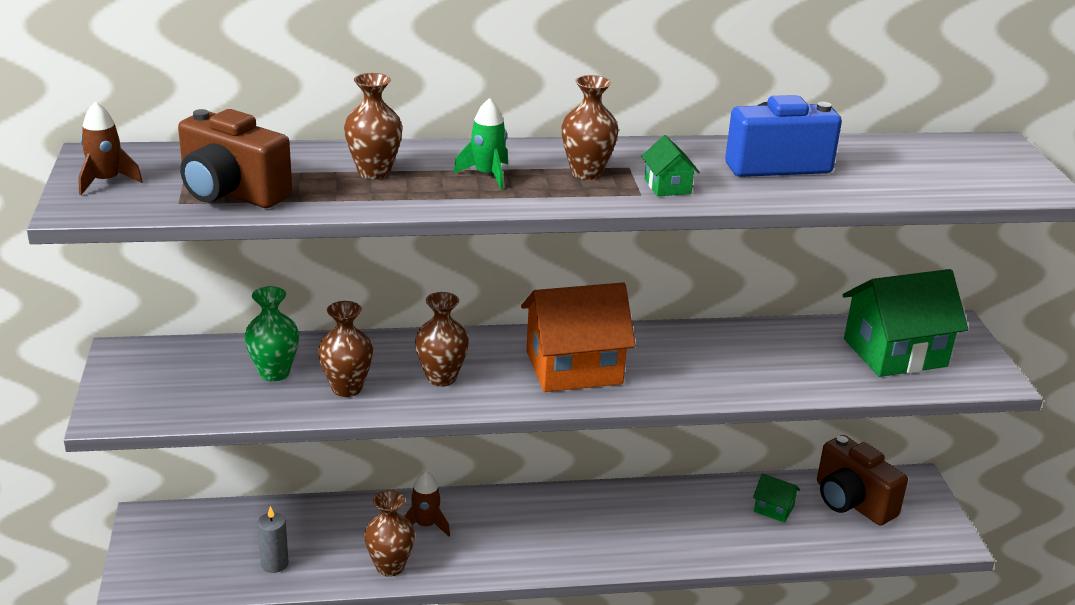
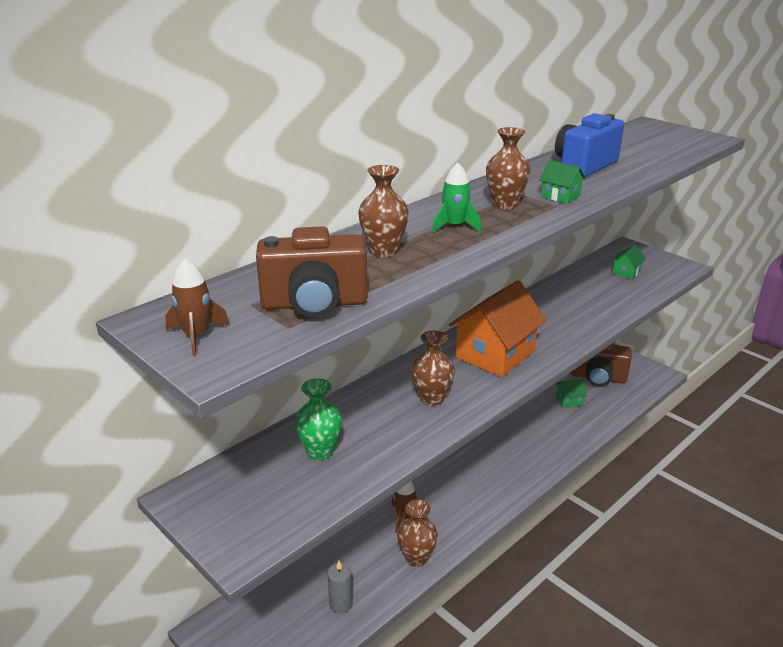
camera: 35 degrees left, 0 degrees up
(347, 388) = (384, 436): brown vase -> none
(894, 353) = (626, 272): green house -> green house, size x0.45

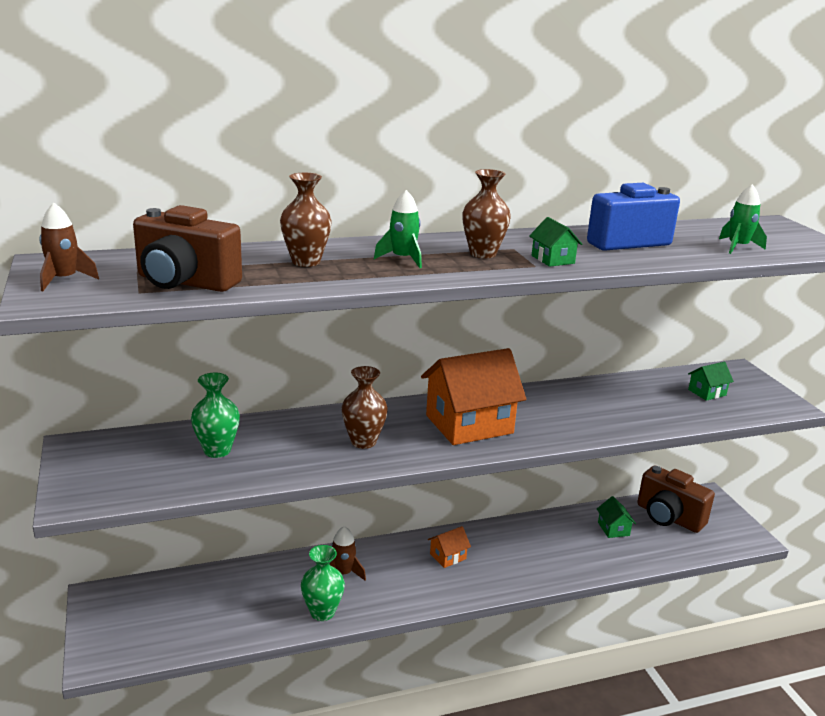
camera: 25 degrees right, 5 degrees down
(341, 604) = (221, 622): grey candle -> none
(416, 558) = (322, 612): brown vase -> green vase
(472, 469) = (448, 556): none -> orange house
(569, 401) = (613, 529): green house -> green house turned 60 degrees clockwise
(659, 152) = (738, 247): none -> green rocket

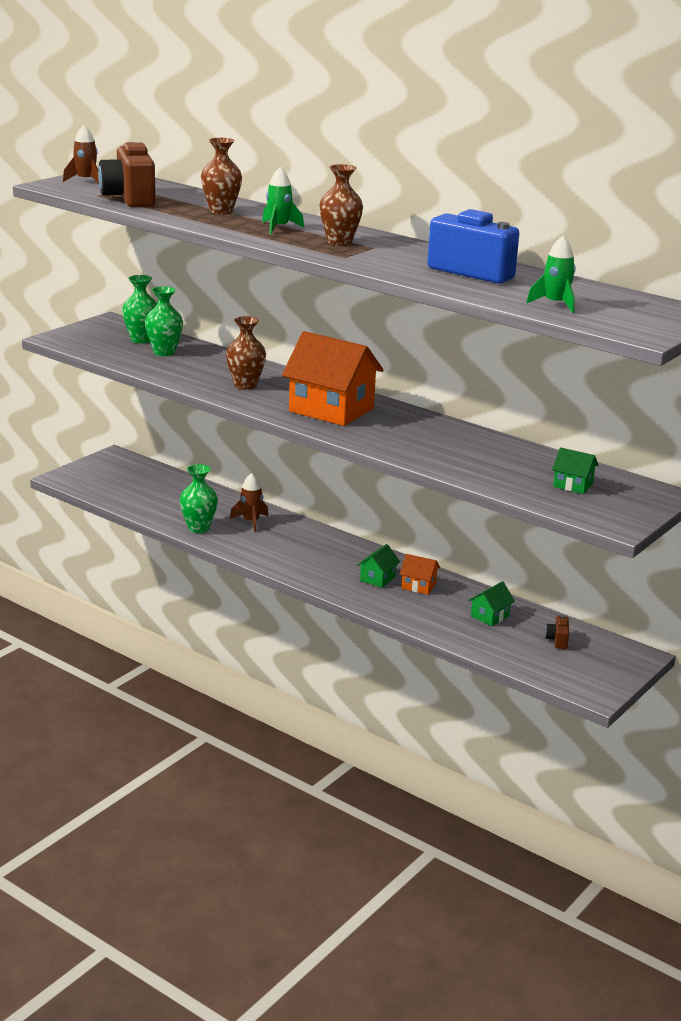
camera: 55 degrees right, 0 degrees up
(161, 449) = (141, 340): none -> green vase
(448, 556) = (331, 554): orange house -> orange house (418, 586)
(552, 259) = (371, 259): green house -> green house (377, 578)
(668, 517) = (557, 640): brown camera -> brown camera, size x0.41

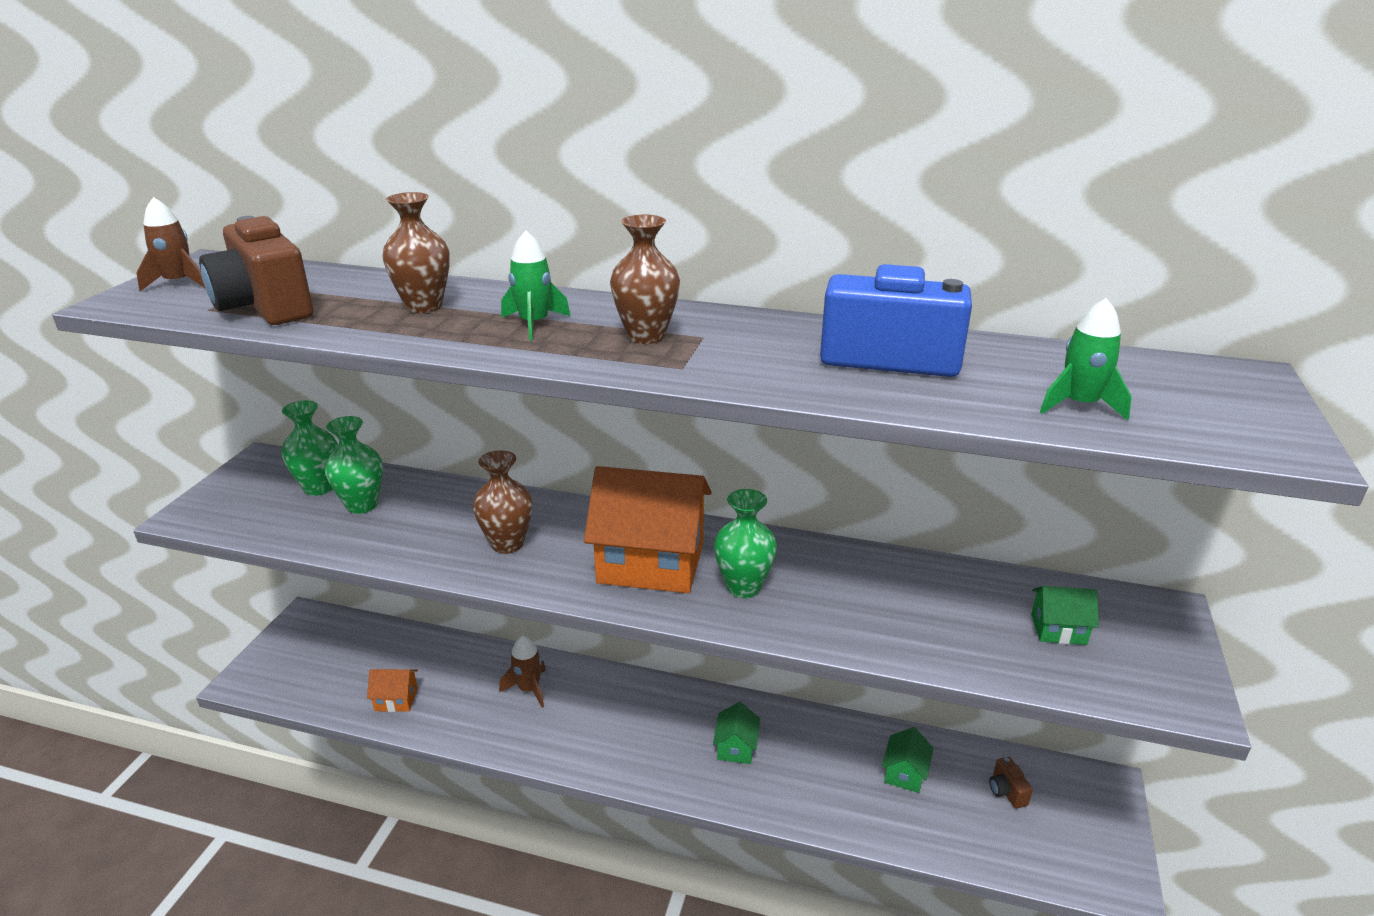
camera: 20 degrees left, 5 degrees up
(198, 528) = (466, 724): green vase -> green vase (743, 587)
(418, 586) = (791, 744): orange house -> orange house (396, 699)

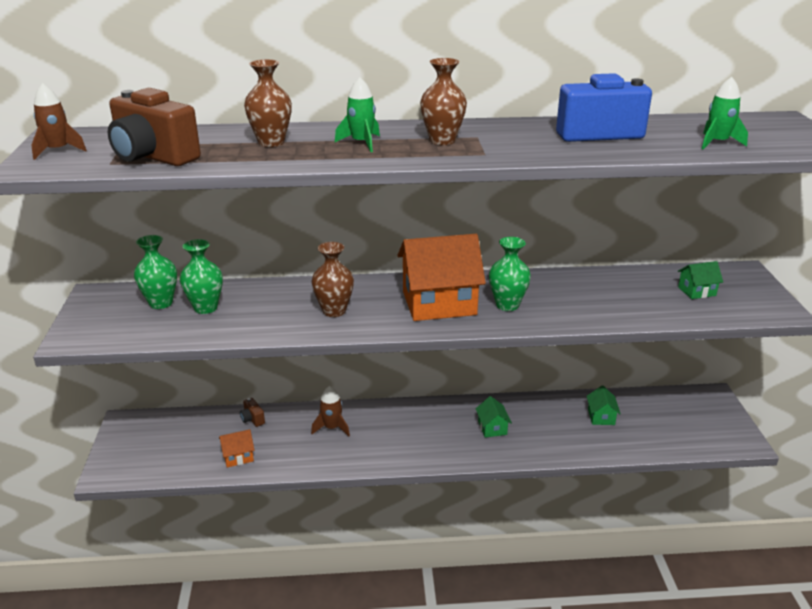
camera: 20 degrees left, 0 degrees up
(1006, 791) = (662, 412): brown camera -> brown camera (252, 419)

